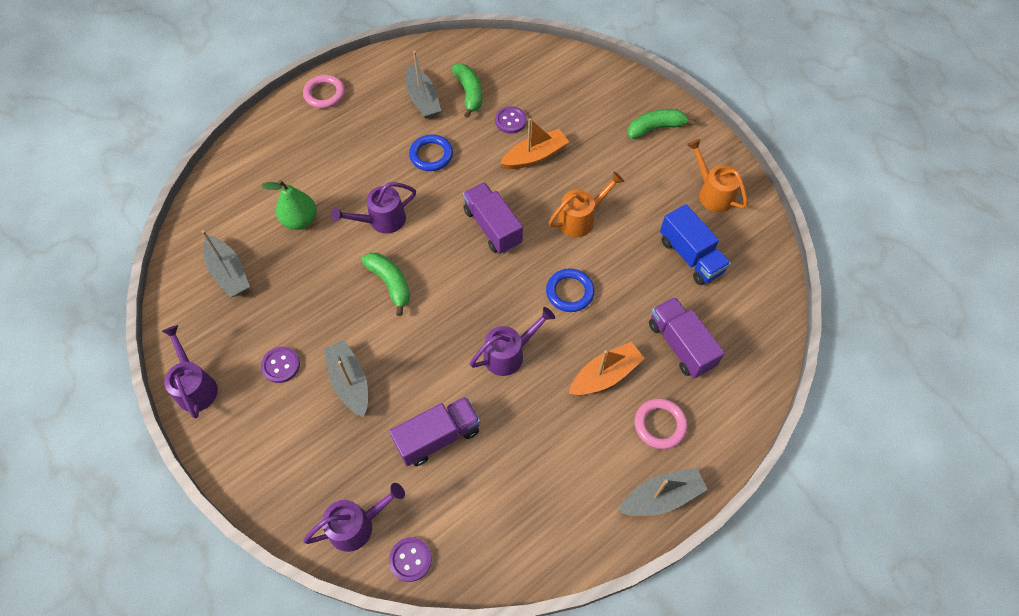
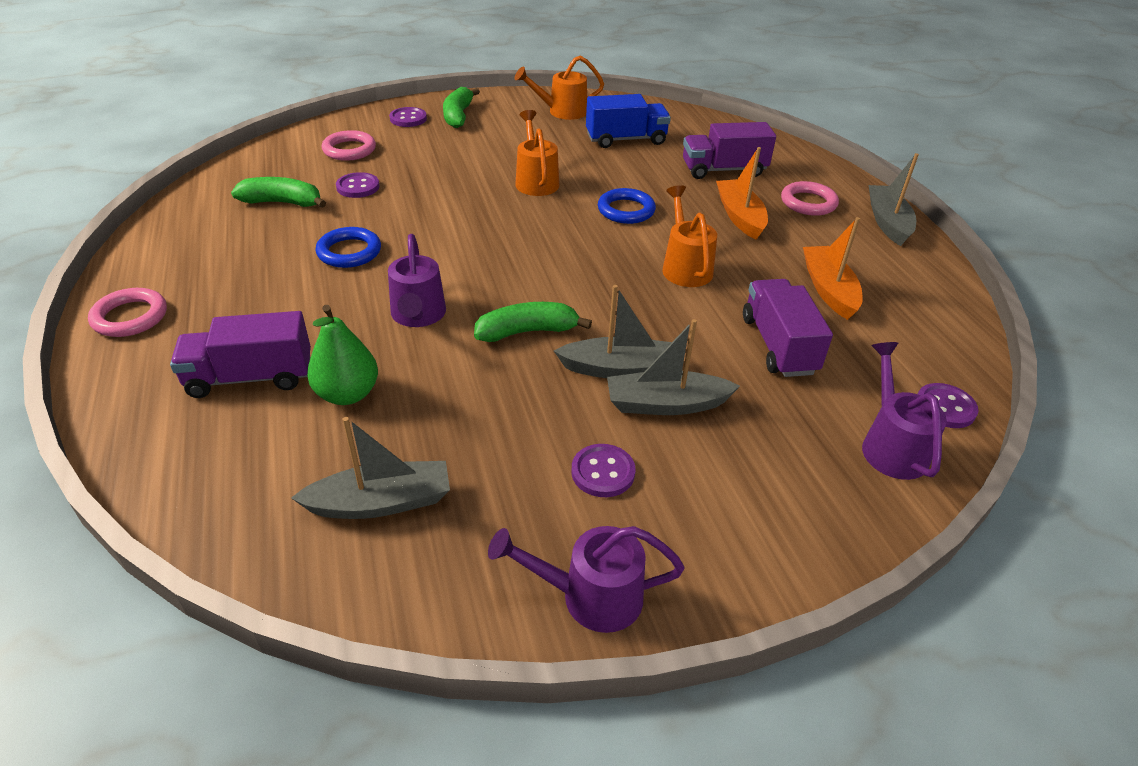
camera: 70 degrees left, 20 degrees down
(423, 99) = (249, 237): grey boat -> grey boat (621, 369)
(492, 227) = (501, 235): purple truck -> purple truck (250, 377)
(509, 353) = (684, 266): purple watering can -> orange watering can
(535, 156) = (425, 185): orange boat -> orange boat (828, 289)
(558, 91) = (349, 150): none -> pink ring
(628, 100) = (408, 119): none -> purple button

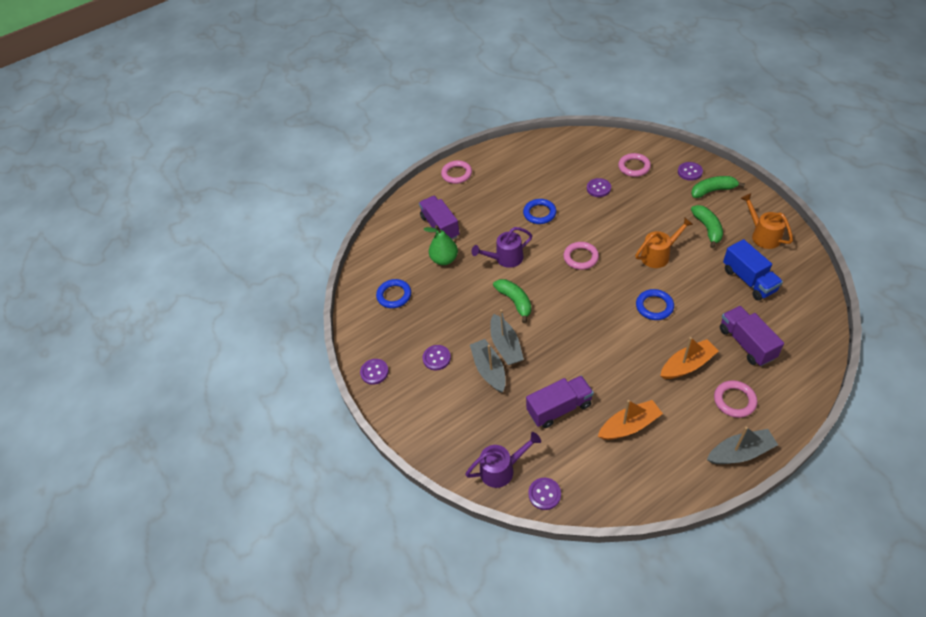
camera: 80 degrees right, 10 degrees up
(283, 203) = (565, 170): green banana -> green banana (707, 229)
(381, 502) = (394, 295): grey boat -> blue ring
(485, 241) = (580, 257): none -> pink ring
(589, 596) = (374, 372): purple watering can -> purple button
(684, 266) = (610, 350): orange watering can -> none

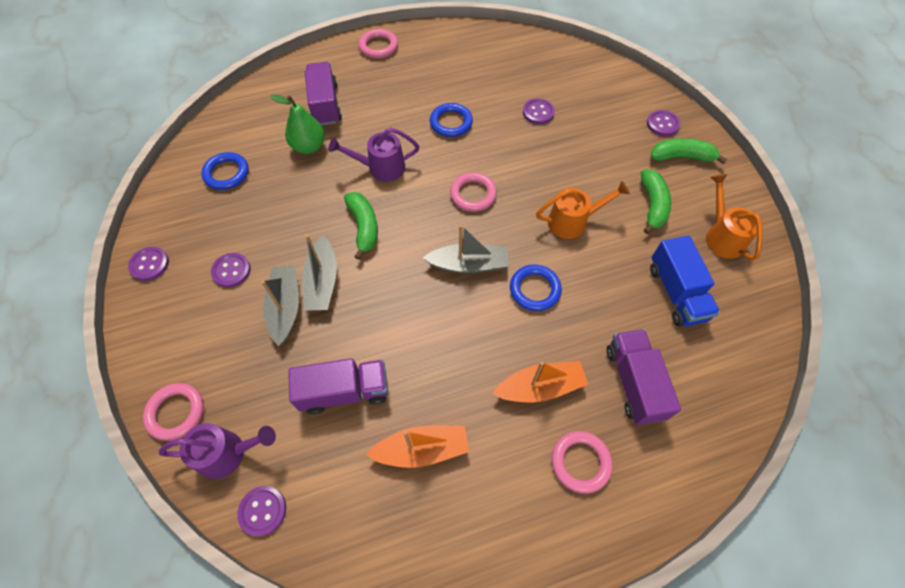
camera: 10 degrees right, 10 degrees up
(634, 167) = (595, 98): pink ring -> pink ring (176, 412)
(740, 452) = (553, 546): grey boat -> grey boat (468, 264)

